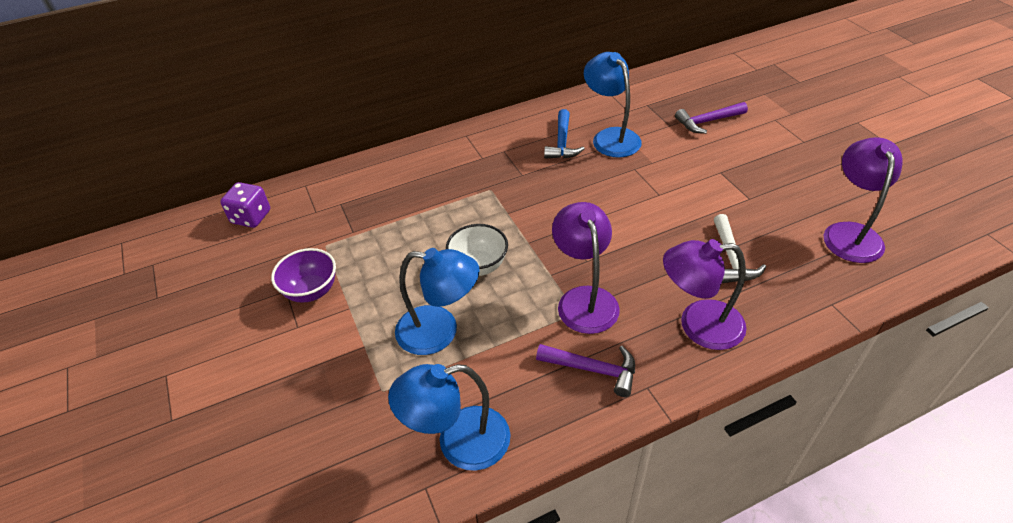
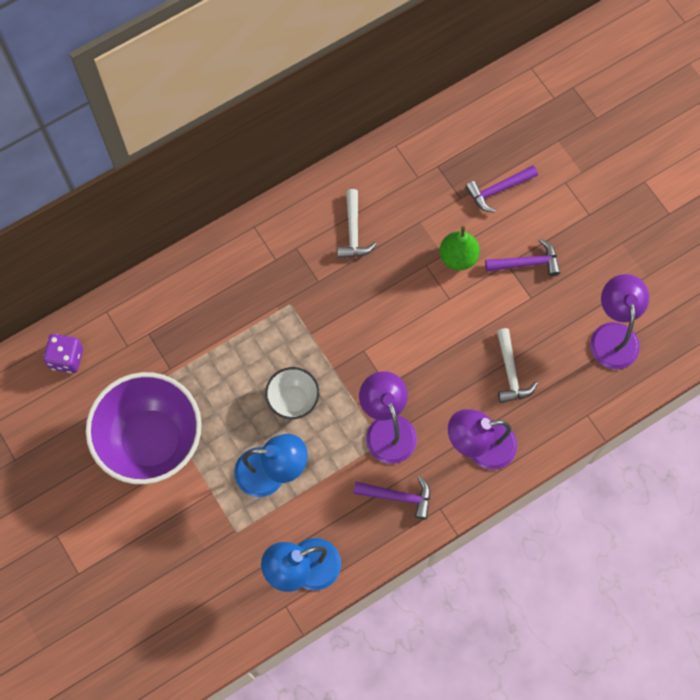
camera: 10 degrees left, 25 degrees up
(311, 291) = (151, 440): purple bowl -> purple bowl, size x2.06
(562, 142) = (353, 231): blue hammer -> white hammer
(610, 137) = (401, 220): blue lamp -> none
(668, 164) = (458, 257): none -> green pear
(742, 172) = (526, 263): none -> purple hammer

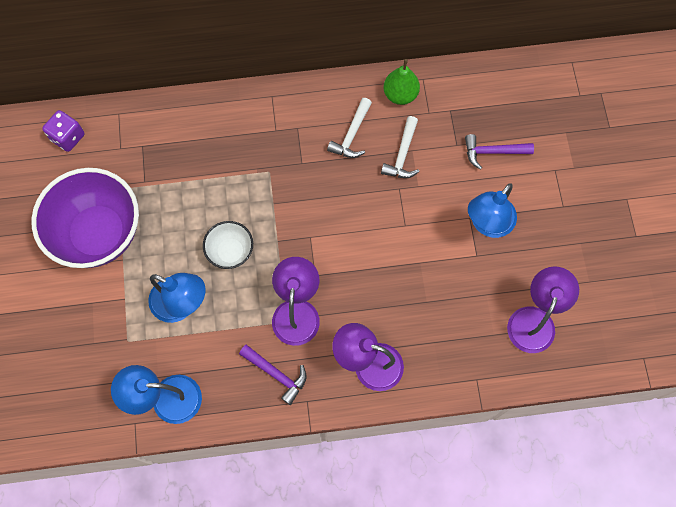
camera: 25 degrees right, 0 degrees up
(458, 257) = (430, 194): green pear -> green pear (400, 94)
(510, 372) = (427, 311): white hammer -> white hammer (402, 154)
(526, 263) = (487, 224): purple hammer -> blue lamp

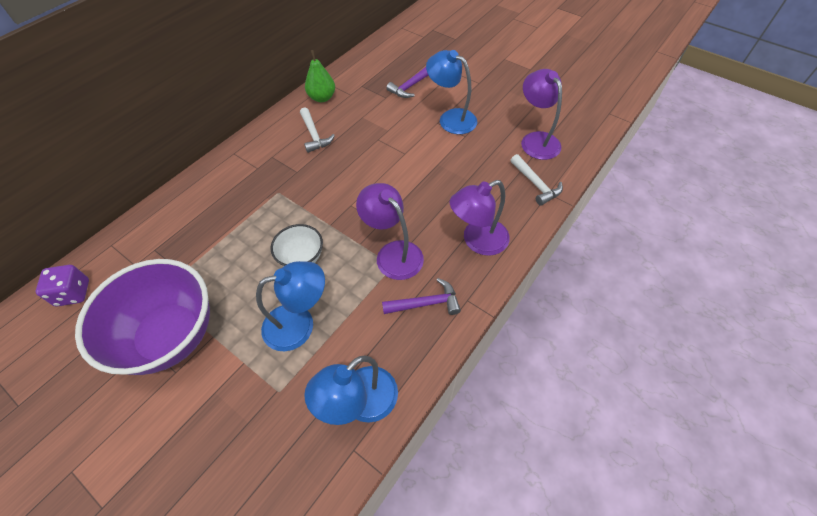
camera: 45 degrees left, 15 degrees down
(402, 154) = (359, 122): white hammer -> white hammer (535, 184)
(487, 224) = (451, 118): blue lamp -> blue lamp turned 135 degrees clockwise

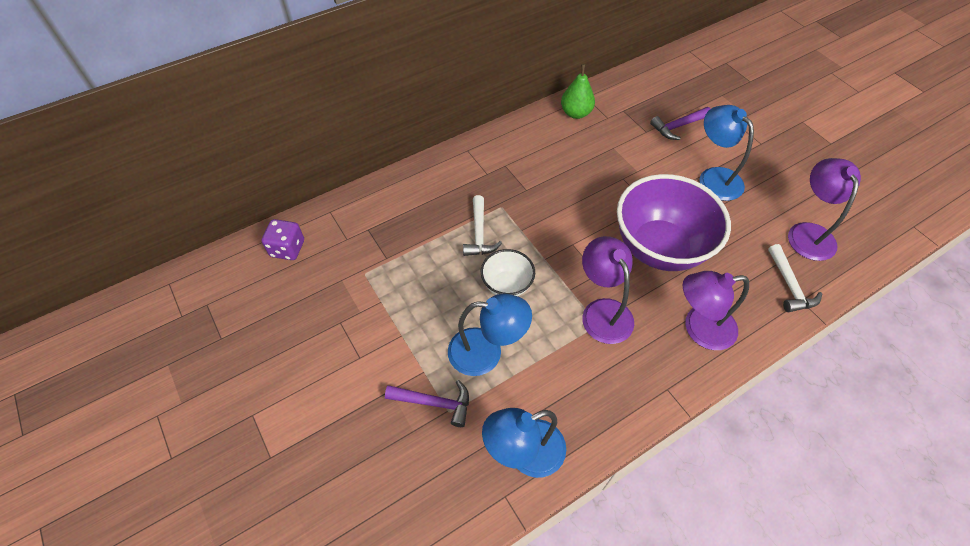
camera: 20 degrees right, 0 degrees up
(171, 336) = (363, 321): purple bowl -> purple bowl (659, 248)
(314, 135) = (555, 154): white hammer -> white hammer (479, 233)
(425, 303) = (621, 377): purple hammer -> purple hammer (434, 403)

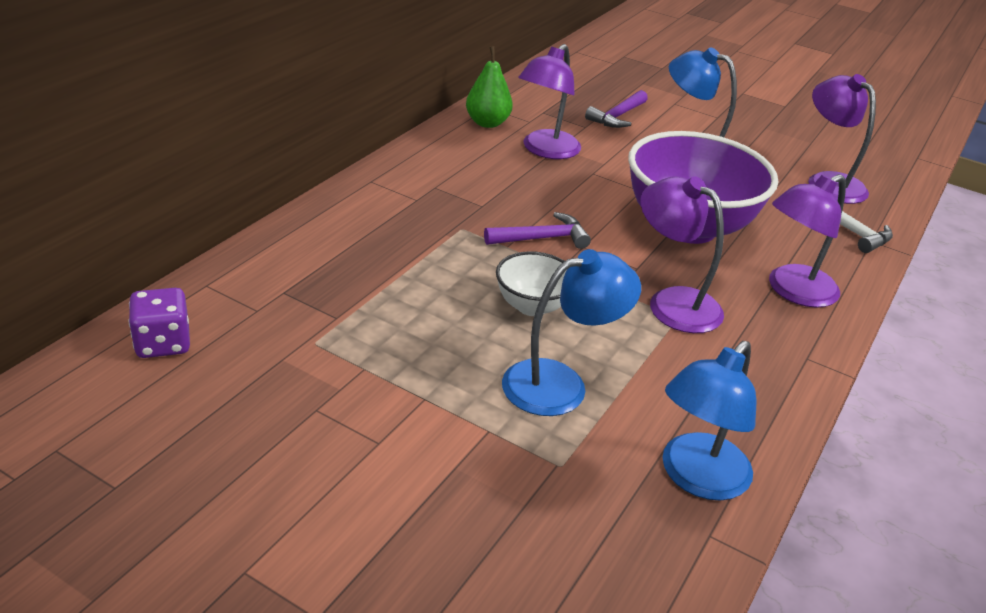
camera: 30 degrees left, 20 degrees down
(434, 403) = (531, 461): purple hammer -> purple hammer (542, 238)
(479, 233) = (453, 262): white hammer -> none
(601, 149) = (545, 150): none -> purple lamp

